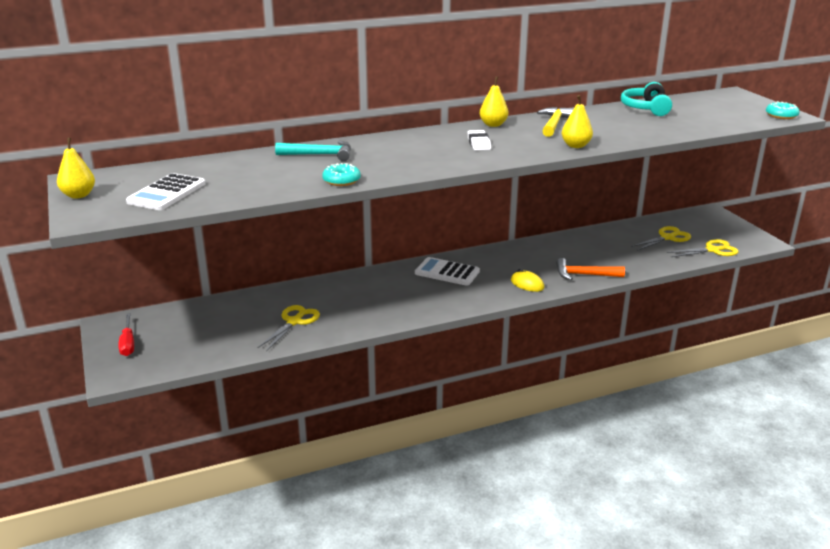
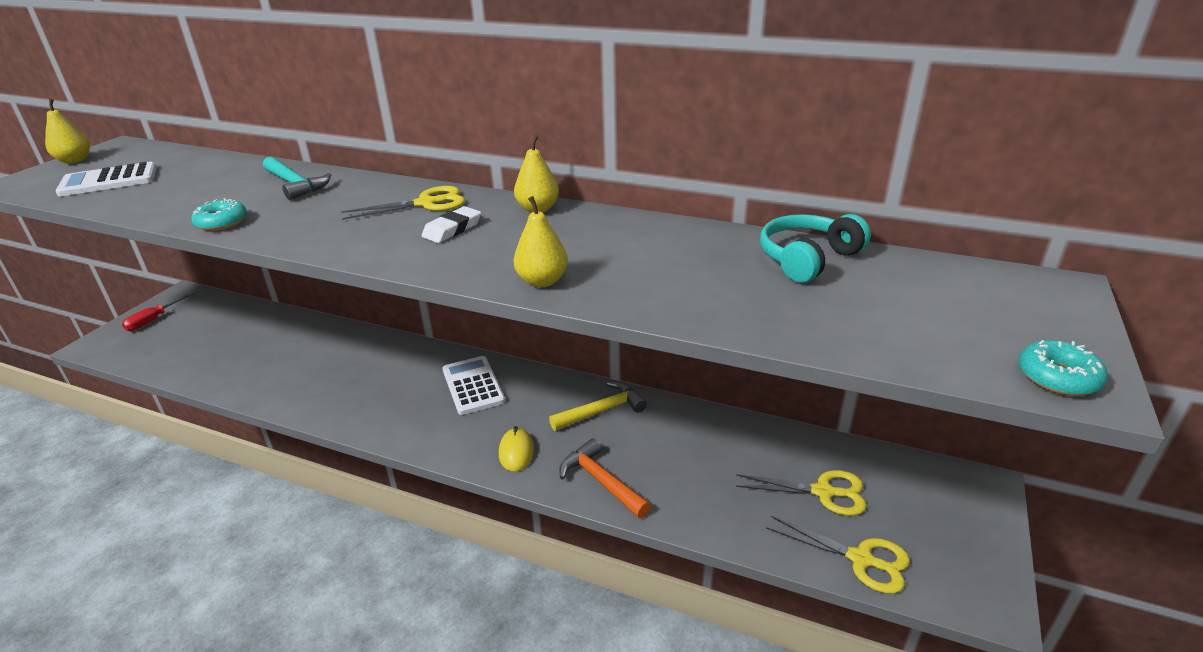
camera: 45 degrees right, 5 degrees up
(294, 322) = (265, 366): yellow scissors -> yellow scissors (426, 203)
(554, 124) = (608, 235): yellow hammer -> yellow hammer (602, 410)

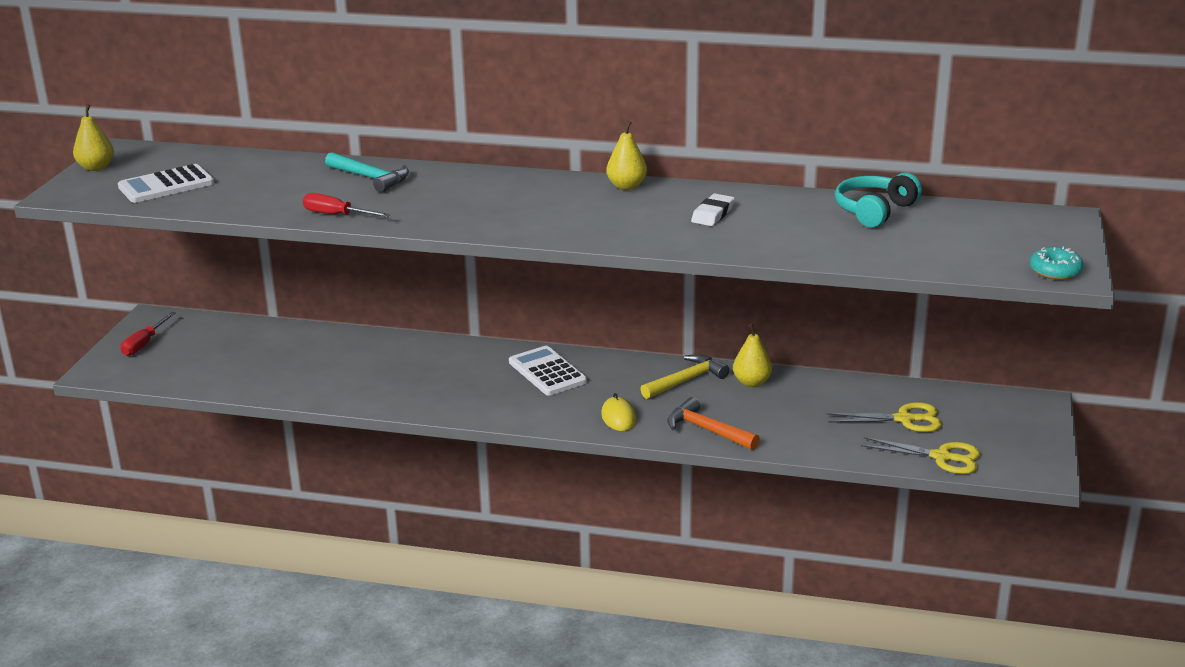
camera: 10 degrees left, 5 degrees down
(222, 222) = (336, 215): turquoise donut -> red screwdriver
(426, 203) = (518, 187): yellow scissors -> none
(452, 229) = (561, 207): white eraser -> white eraser (712, 214)
(542, 281) = (667, 240): yellow pear -> yellow pear (751, 382)

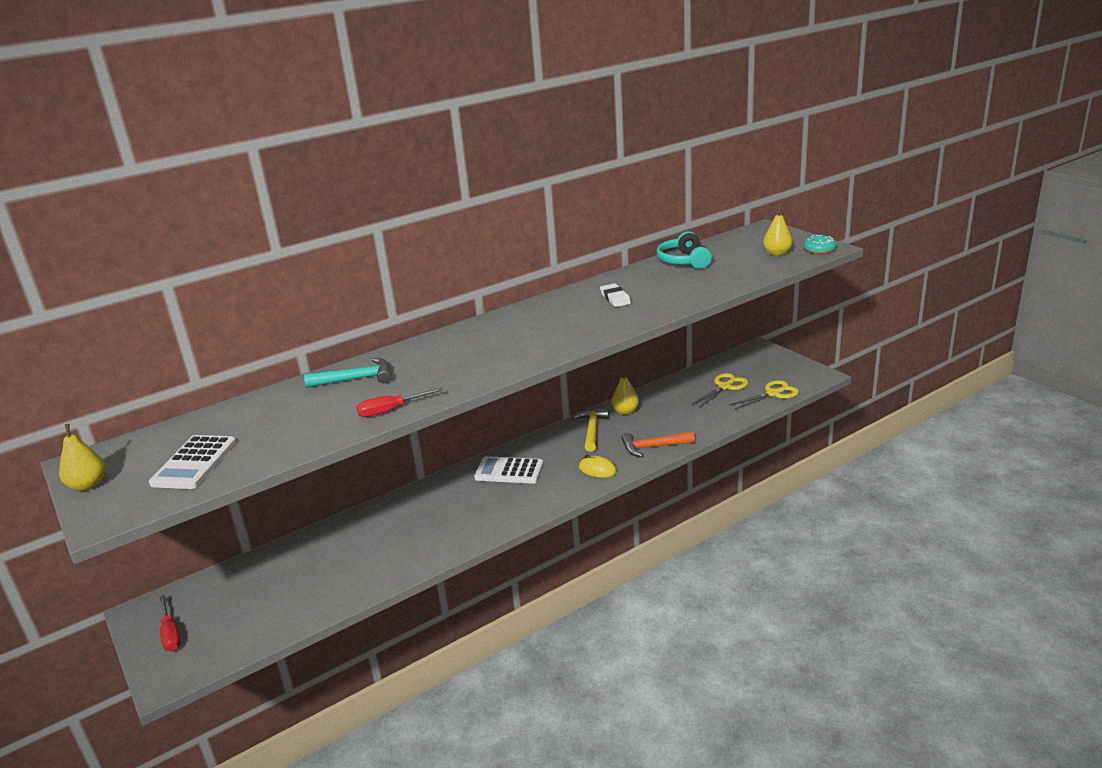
camera: 45 degrees left, 0 degrees up
(626, 186) = (533, 307): yellow pear -> yellow pear (777, 254)

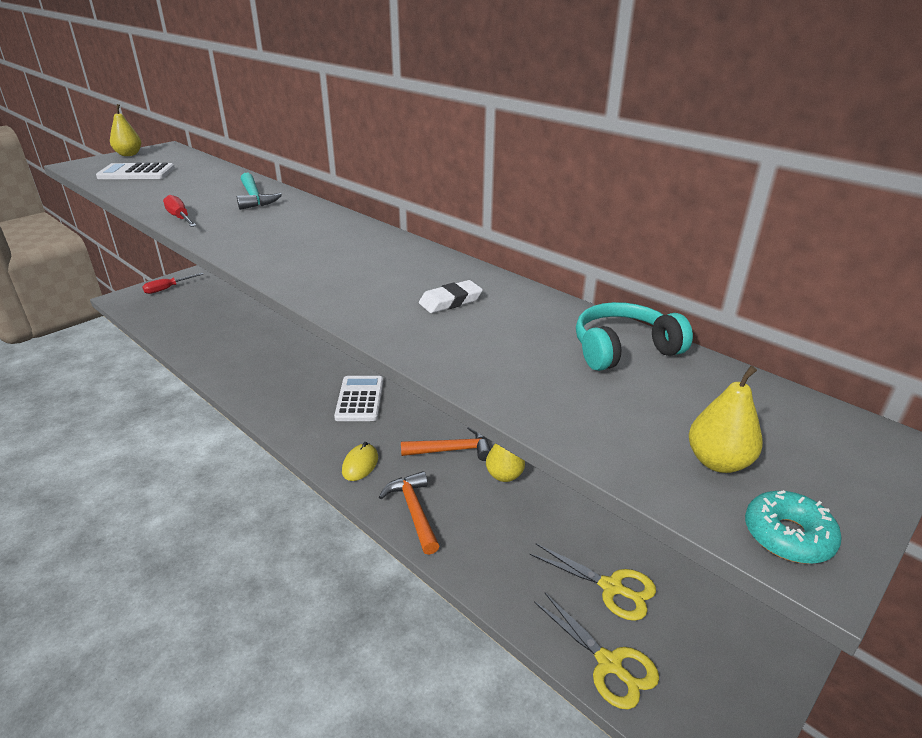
camera: 75 degrees right, 5 degrees up
(592, 430) = (452, 450): yellow hammer -> orange hammer

